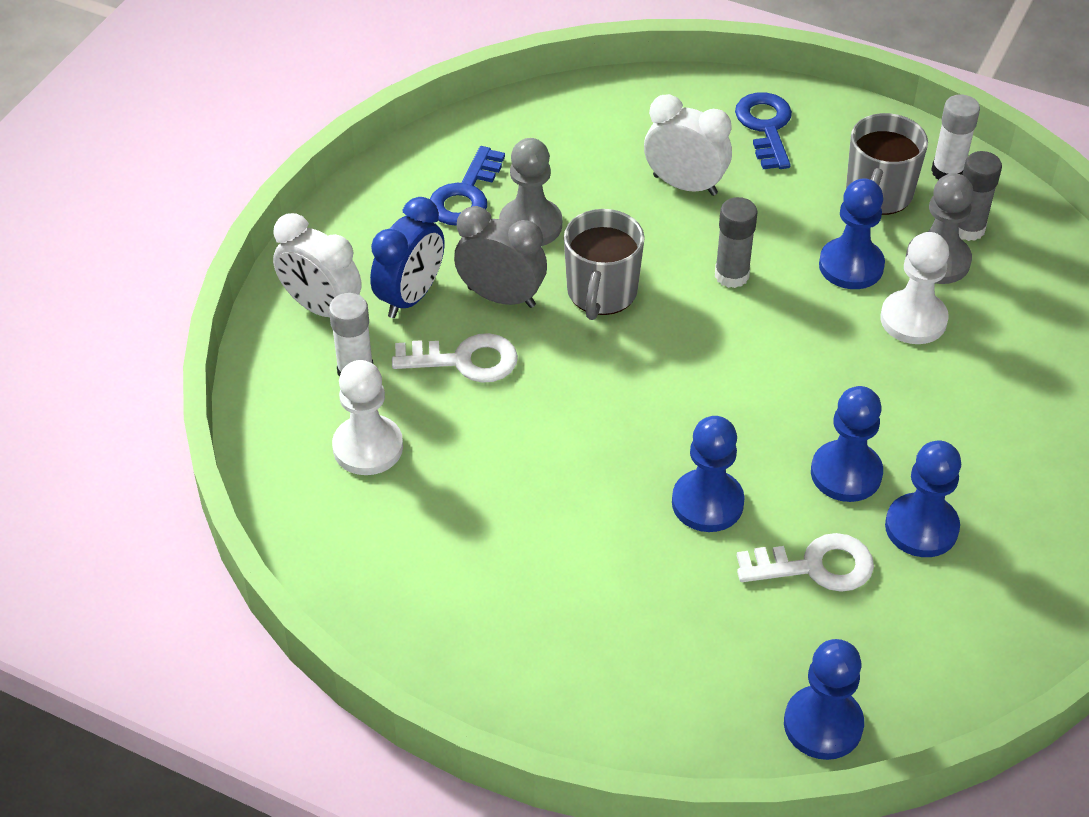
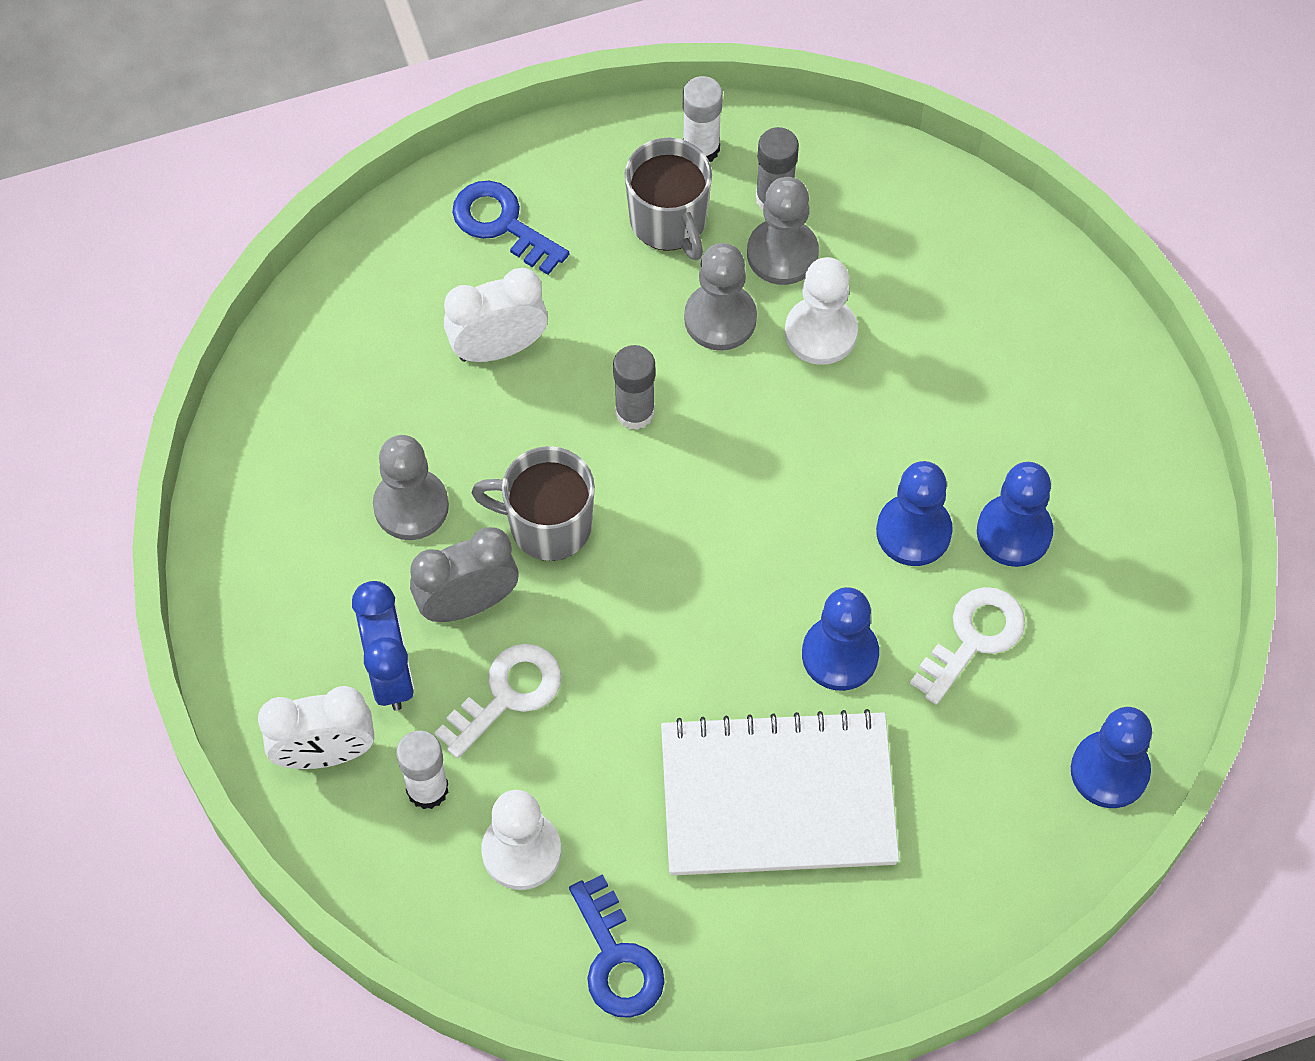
camera: 45 degrees left, 15 degrees up
(465, 195) = (318, 523): blue key -> blue key (616, 959)
(565, 549) = (778, 797): none -> white notebook
(601, 293) = (547, 525): grey mug -> grey mug turned 135 degrees clockwise
(851, 266) = (720, 318): blue pawn -> grey pawn

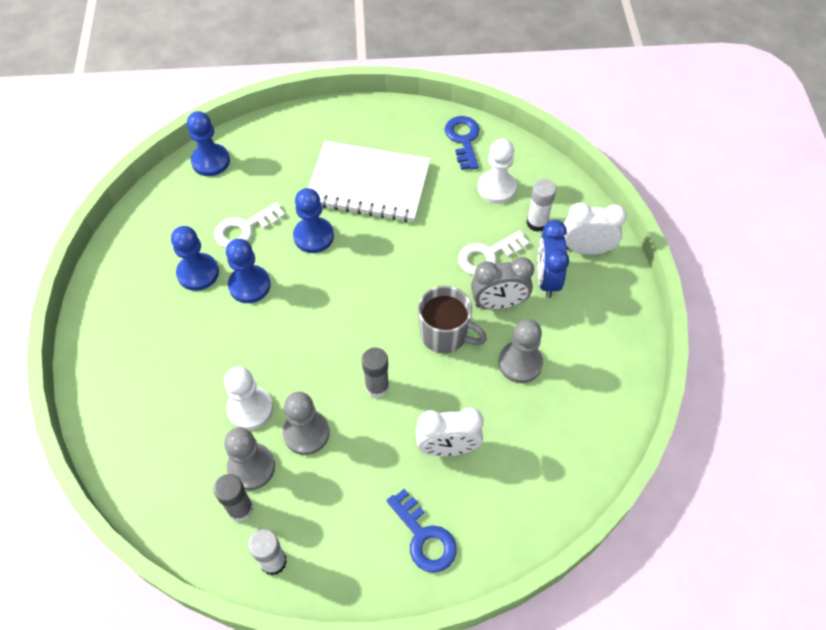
camera: 165 degrees left, 5 degrees down
(669, 222) = (314, 509): grey mug -> none

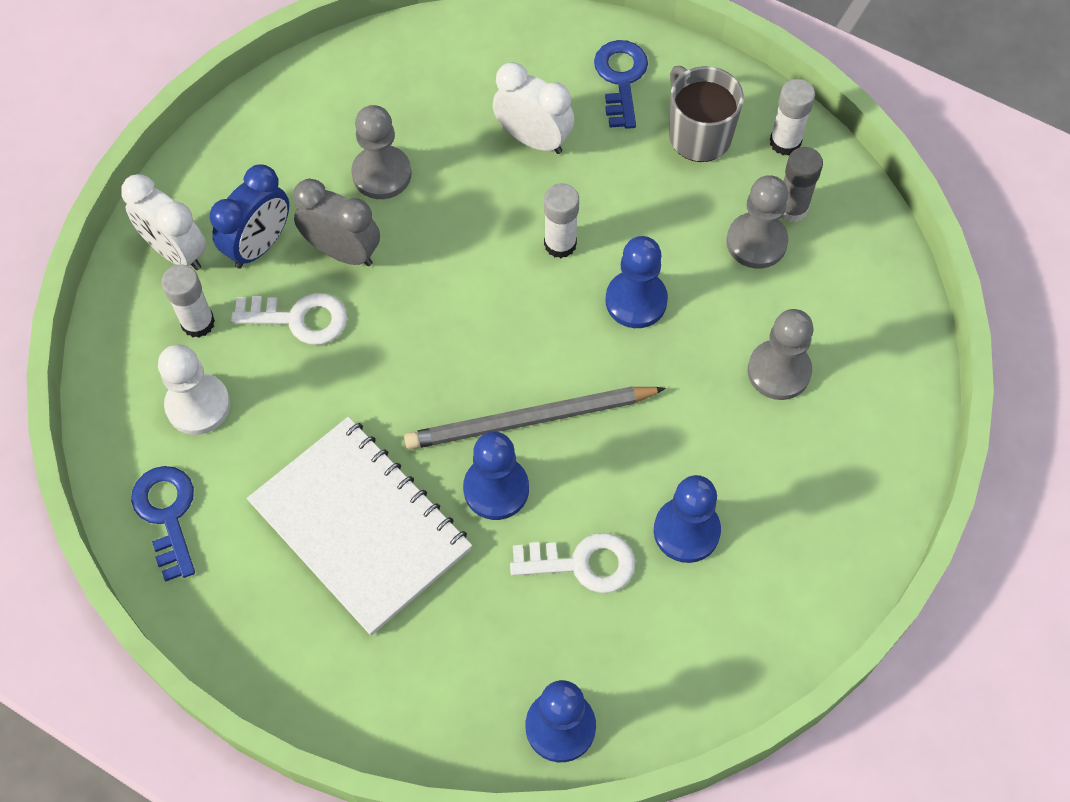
camera: 145 degrees left, 5 degrees up
(249, 285) = (628, 468): blue pawn -> blue pawn (636, 301)
(250, 409) = (721, 306): white pawn -> none
(306, 433) = (673, 242): grey pawn -> grey pawn (779, 371)
(320, 278) = (529, 420): none -> grey pencil
(377, 387) = (560, 244): grey glue stick -> white glue stick
(445, 334) = (436, 254): grey mug -> grey mug (698, 135)
(463, 139) = (167, 514): blue key -> blue key turned 135 degrees clockwise

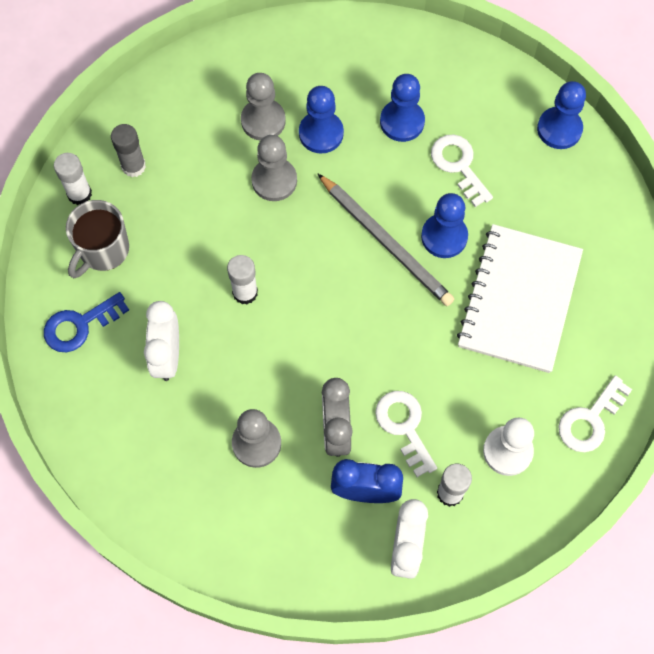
camera: 120 degrees left, 5 degrees up
(167, 514) = (590, 420): blue key -> white key
(636, 301) = (261, 224): blue pawn -> blue pawn (321, 133)
(756, 242) = (173, 175): grey pawn -> grey pawn (274, 180)

